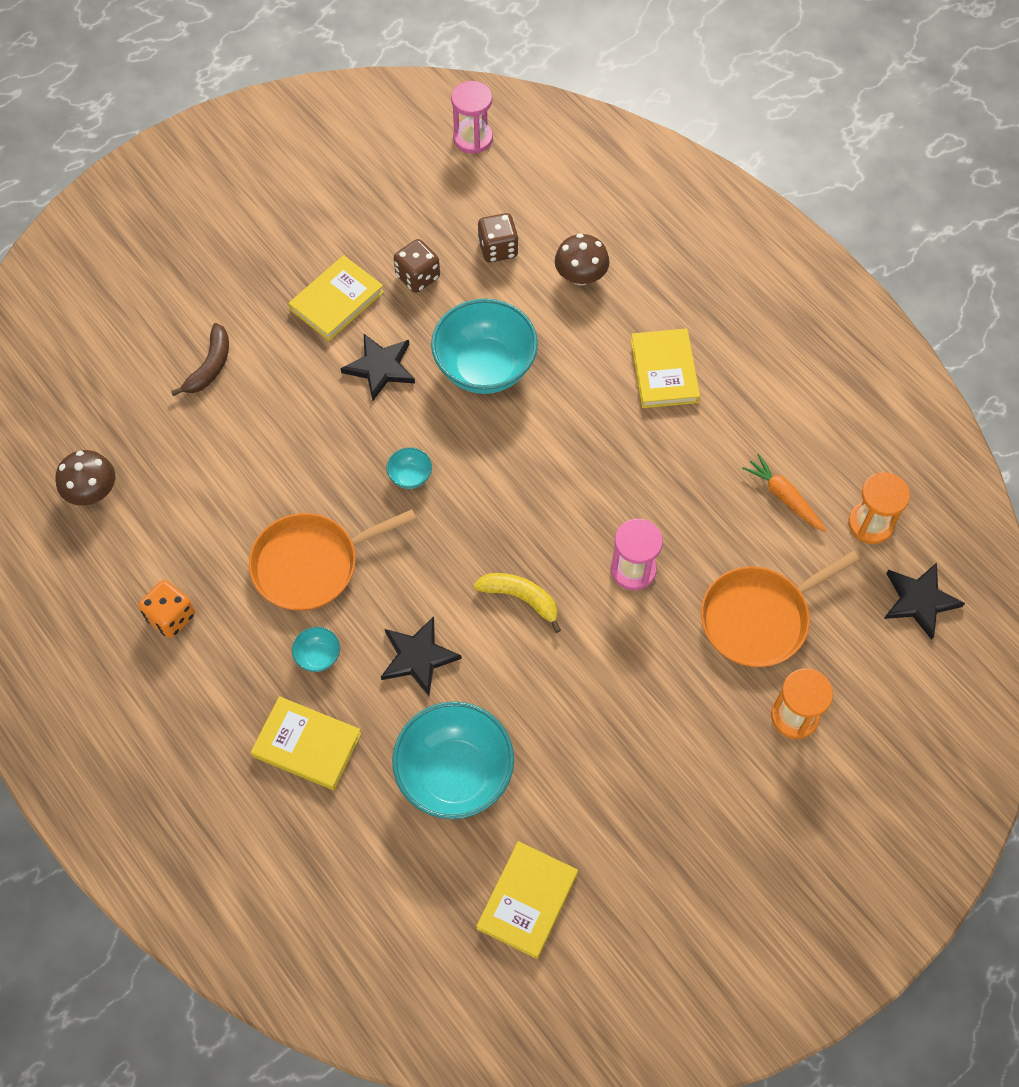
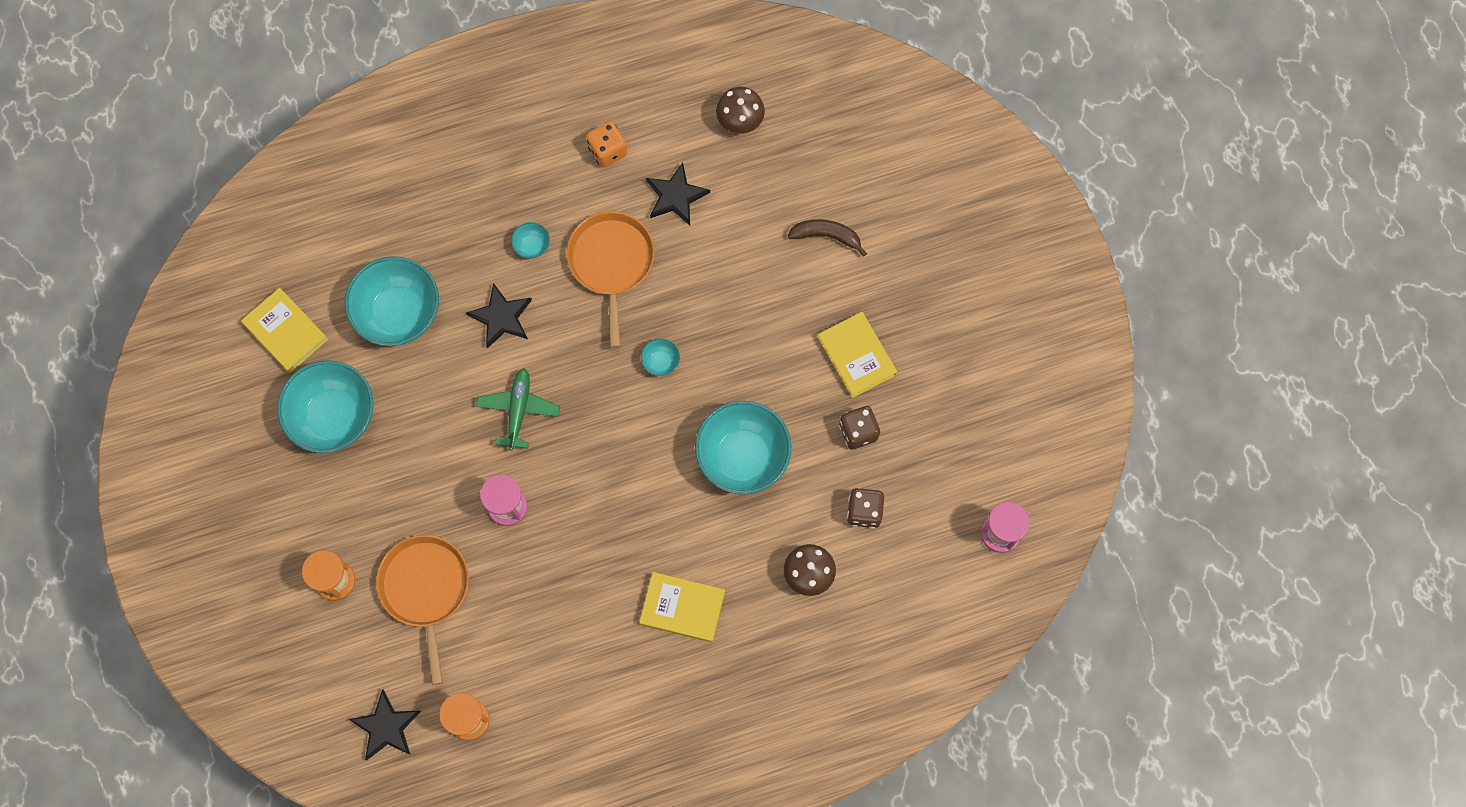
camera: 110 degrees right, 10 degrees up
(210, 366) = (826, 236): brown banana -> brown banana turned 150 degrees clockwise
(307, 745) = (465, 218): yellow book -> none
(380, 367) = (775, 371): black star -> black star (676, 196)
(521, 598) = (518, 410): yellow banana -> green plane
(609, 797) = (334, 417): none -> turquoise bowl
(784, 497) = (522, 657): orange carrot -> none

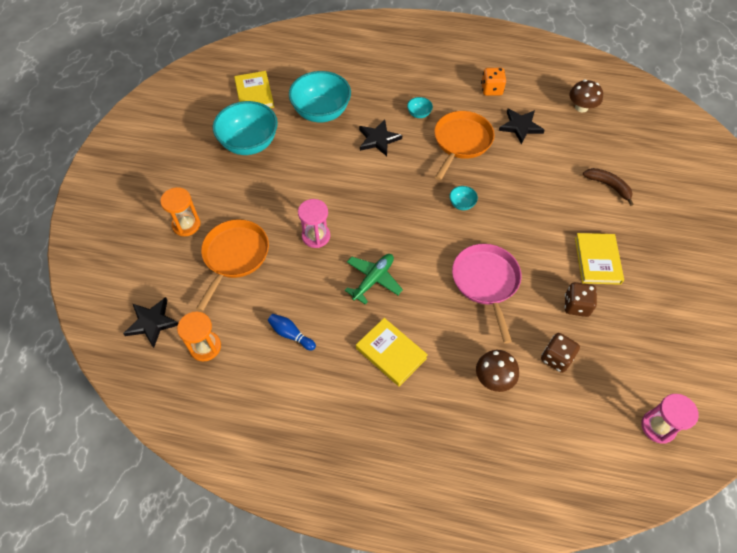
camera: 30 degrees right, 15 degrees down
(518, 410) = (357, 189): green plane -> green plane (373, 280)
(557, 649) = (291, 334): none -> blue bowling pin
(742, 457) = (486, 282): turquoise bowl -> pink pan

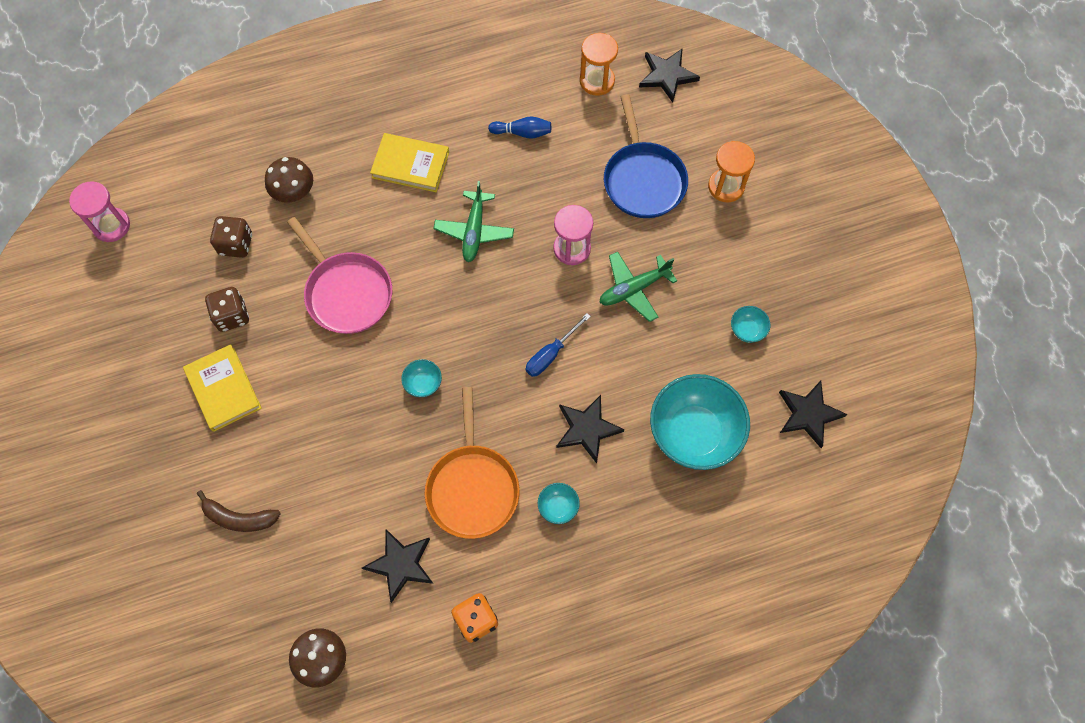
camera: 150 degrees right, 10 degrees up
(235, 256) = (643, 180): orange pan -> blue pan
(249, 143) = (747, 330): turquoise bowl -> turquoise bowl, size x0.42
(254, 94) = (808, 414): yellow book -> black star
(296, 194) = (634, 289): none -> green plane
(373, 184) = (551, 354): none -> blue screwdriver

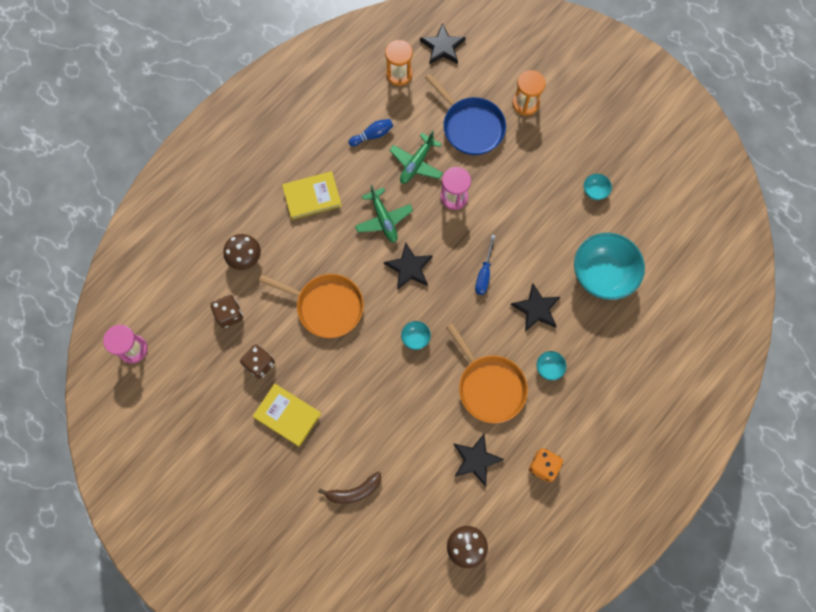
camera: 30 degrees left, 5 degrees up
(346, 293) = (326, 306): pink pan -> orange pan
(634, 289) = (509, 202): green plane -> green plane (416, 163)
(808, 414) = (662, 224): black star -> black star (409, 268)

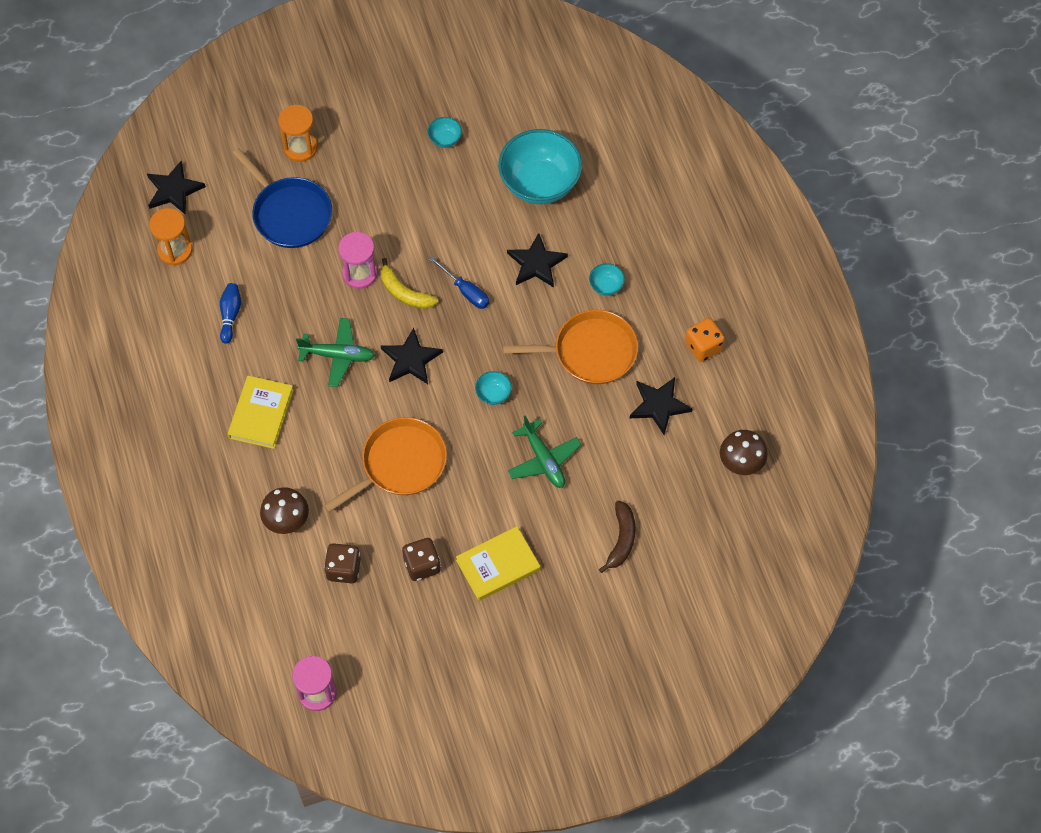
camera: 60 degrees left, 10 degrees down
(416, 163) = (295, 289): green plane -> green plane (543, 460)
(457, 234) = (404, 292): none -> yellow banana
(471, 127) = (290, 214): blue pan -> blue pan turned 60 degrees clockwise

